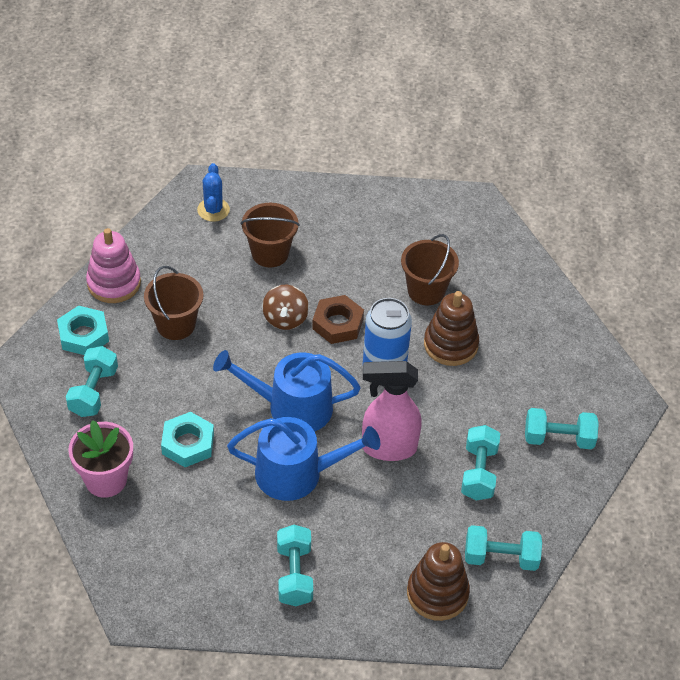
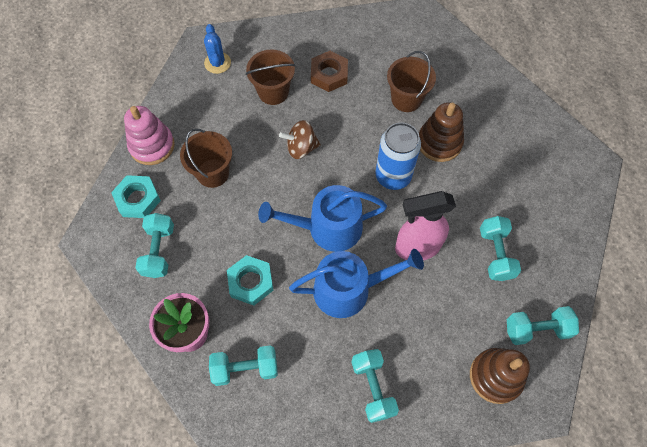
camera: 10 degrees left, 15 degrees up
(285, 319) = (301, 148): brown spinning top -> brown spinning top turned 90 degrees clockwise
(338, 324) = (344, 143): brown nut -> brown nut (329, 74)
(558, 438) = (549, 208): turquoise dumbbell -> turquoise dumbbell (245, 368)

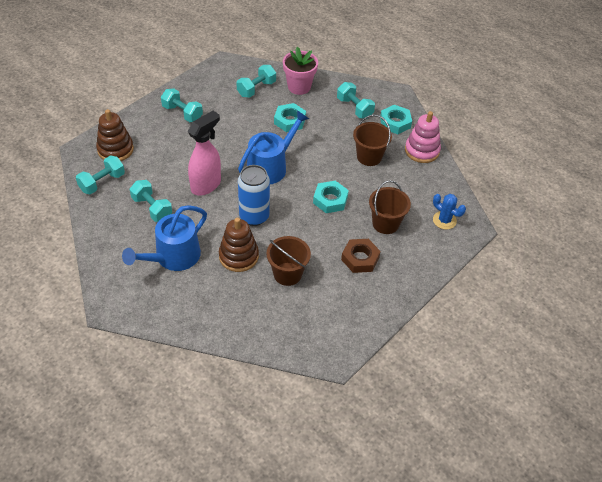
camera: 140 degrees right, 15 degrees down
(301, 148) = (330, 200): brown spinning top -> turquoise nut
(349, 289) = (231, 145): blue watering can -> blue watering can (173, 257)

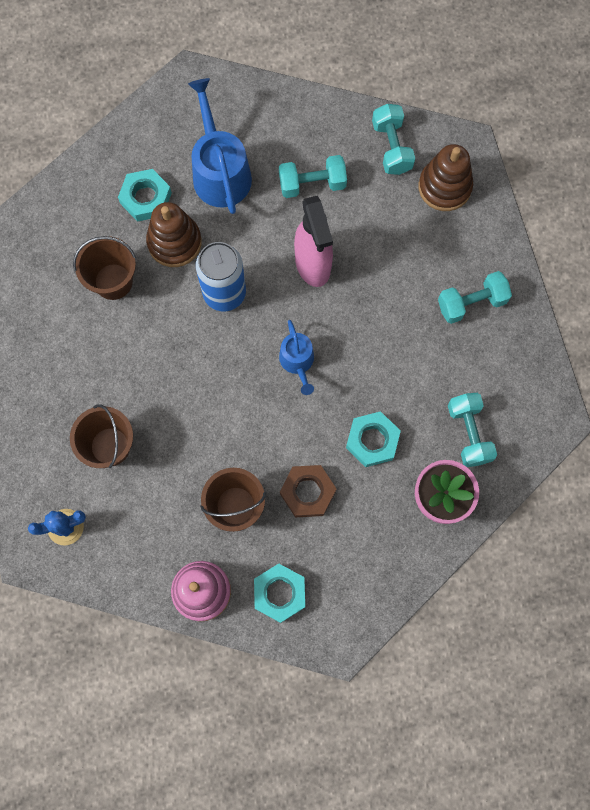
camera: 125 degrees right, 25 degrees up
(270, 166) = (297, 362): blue watering can -> blue watering can, size x0.57
(330, 200) = (192, 402): turquoise nut -> turquoise nut (146, 198)
(354, 108) = (345, 553): turquoise dumbbell -> none
(360, 258) = (79, 378): brown nut -> brown nut (308, 492)

